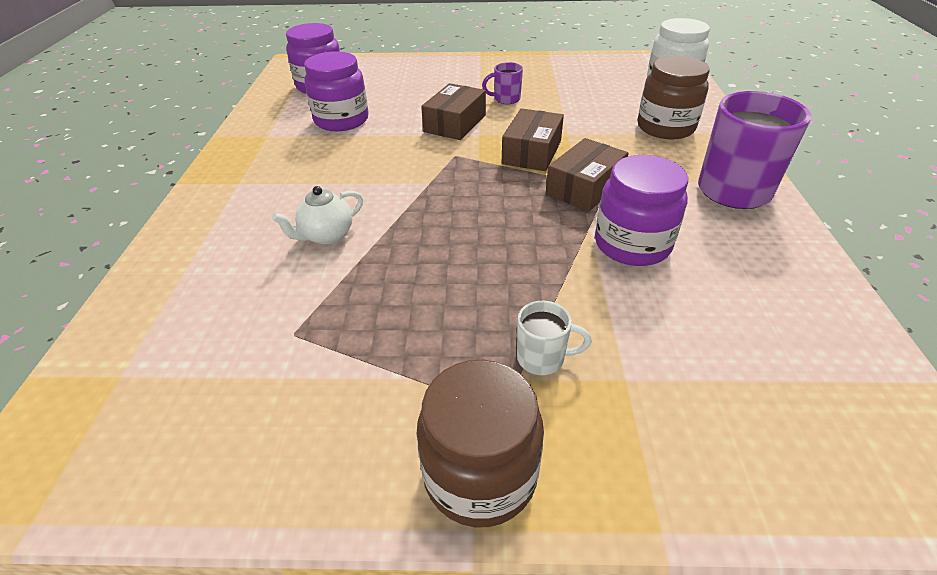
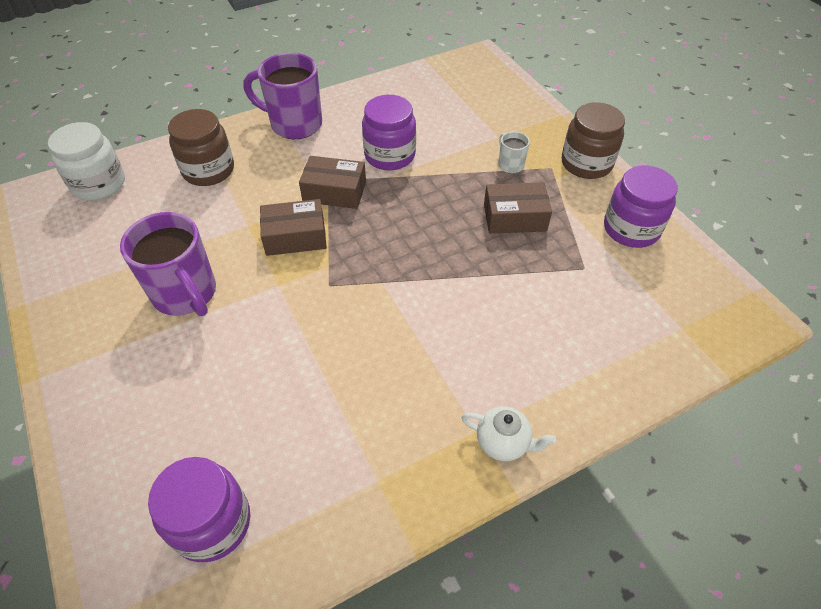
camera: 120 degrees left, 10 degrees up
(326, 236) = (494, 308): white teapot -> white teapot (503, 442)
(341, 120) = (304, 424): purple jar -> purple jar (631, 229)
(455, 123) = (264, 313): brown box -> brown box (514, 217)
(506, 99) = (186, 294): purple mug -> purple mug, size x2.10

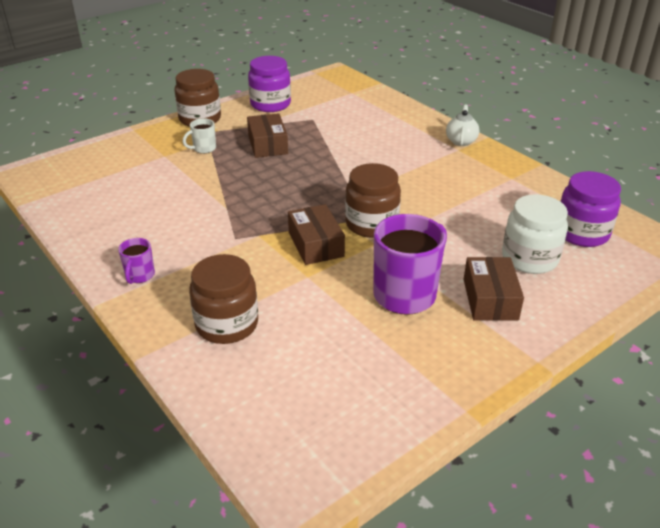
camera: 100 degrees left, 15 degrees down
(99, 184) = (263, 418): white jar -> white jar (529, 258)
(294, 124) = (139, 276): purple mug -> purple mug, size x0.48
(315, 288) = (371, 224): none -> brown jar
(334, 192) = (251, 232): brown box -> brown box (490, 299)
(390, 155) = (193, 207): purple jar -> none

